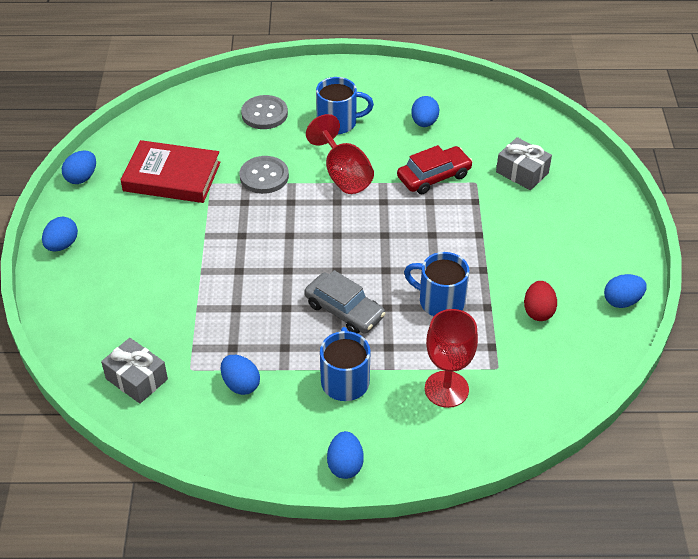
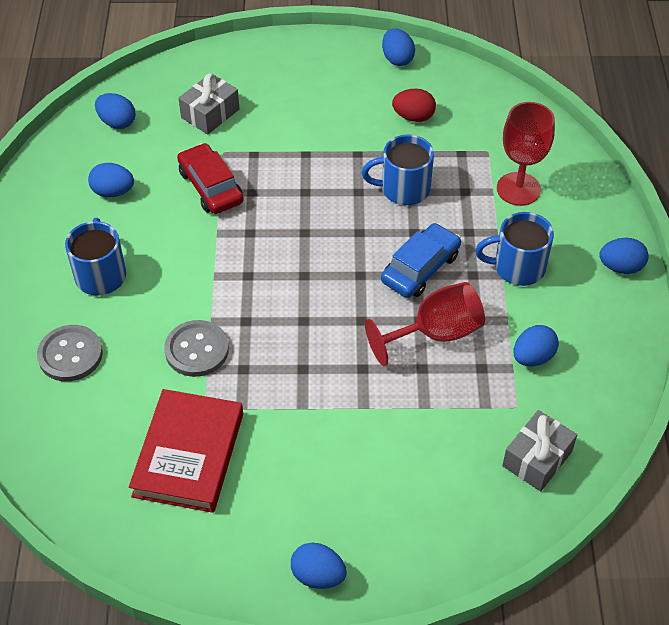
camera: 90 degrees left, 5 degrees up
(82, 178) = (181, 570): blue egg -> blue egg (117, 122)
(343, 174) = (200, 269): red goblet -> red goblet (435, 333)
(344, 310) = (420, 268): grey car -> blue car
(440, 301) = (403, 189): blue mug -> blue mug turned 60 degrees clockwise

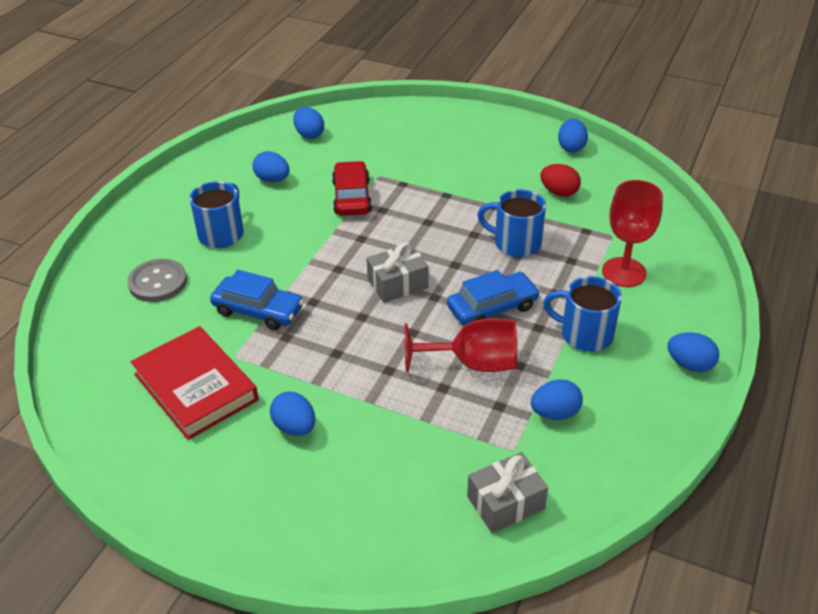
camera: 25 degrees right, 10 degrees down
(189, 454) = (196, 387): red book -> red book turned 75 degrees counterclockwise
(197, 350) = (258, 310): grey button -> blue car
(210, 113) = (386, 147): grey gift -> grey gift (397, 283)
(318, 575) = (236, 526): blue egg -> blue egg (295, 427)

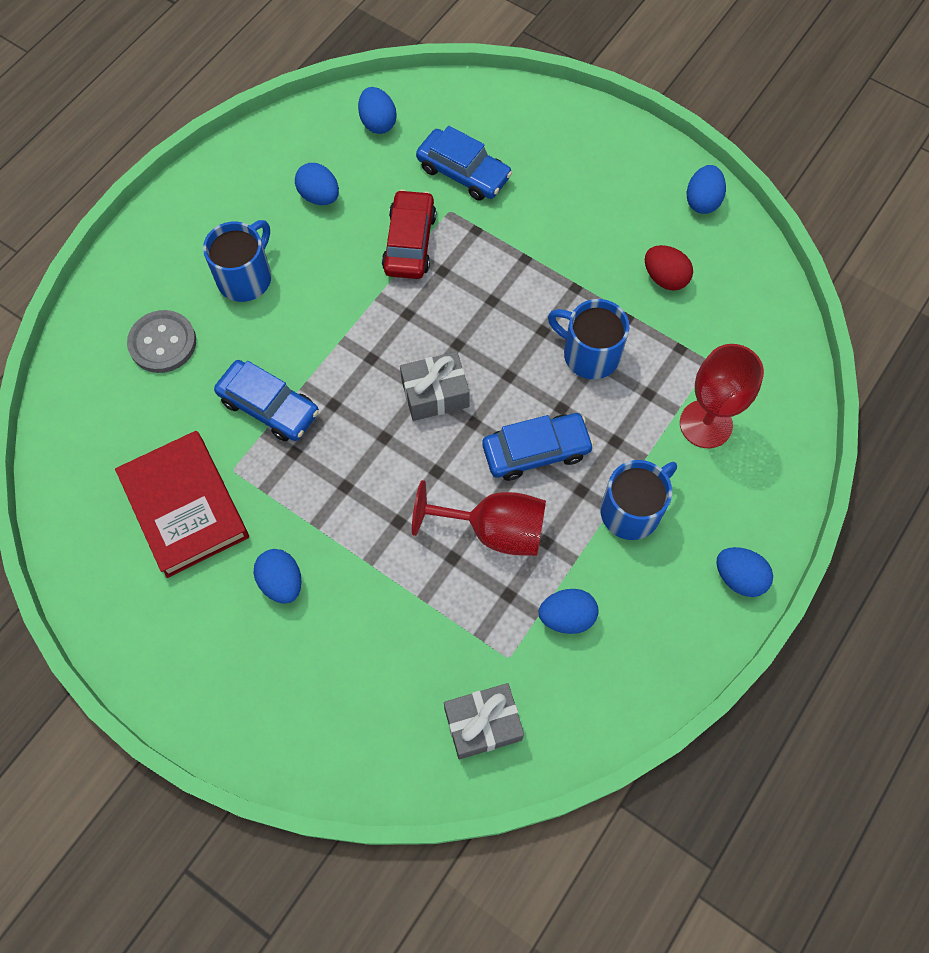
camera: 10 degrees right, 25 degrees up
(383, 153) = (463, 172): none -> blue car
(585, 334) = (632, 510): blue mug -> blue mug turned 105 degrees clockwise

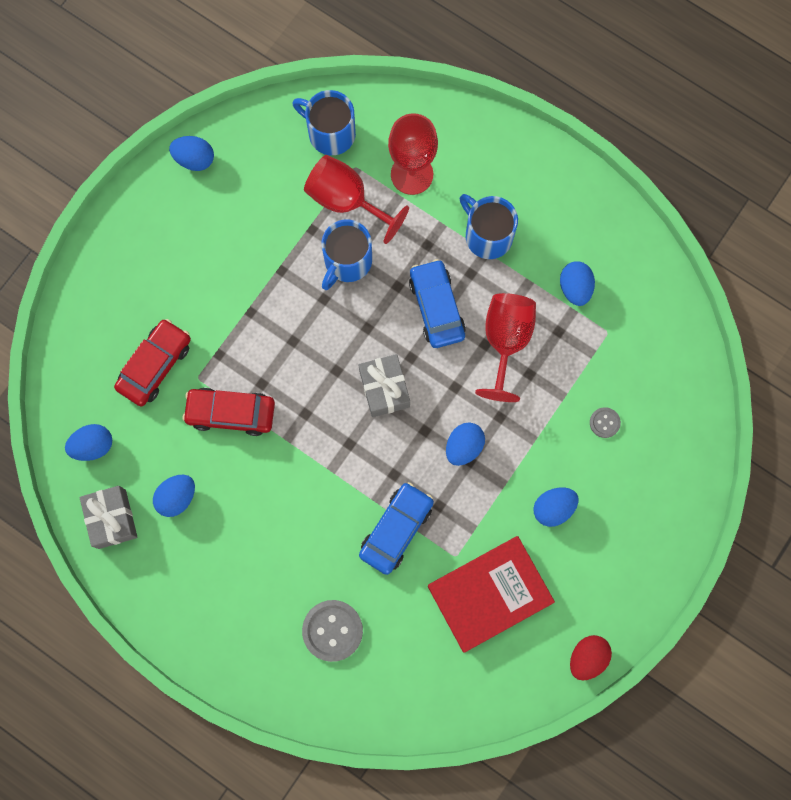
camera: 90 degrees left, 10 degrees up
(246, 277) = (265, 560): blue mug -> blue mug (330, 133)
(387, 649) = (604, 423): none -> grey button
(463, 172) = (155, 365): blue car -> red car
(483, 724) = (659, 351): grey gift -> grey gift (112, 519)
(665, 278) = (273, 196): red egg -> red egg (587, 657)
(665, 353) = (347, 201): none -> red goblet
(739, 577) = (540, 161): blue egg -> blue egg (463, 447)

